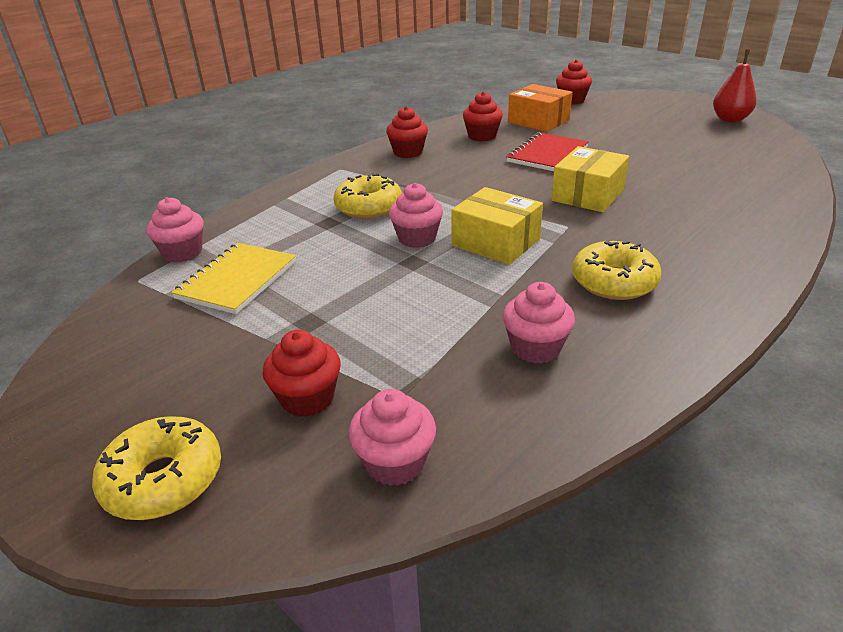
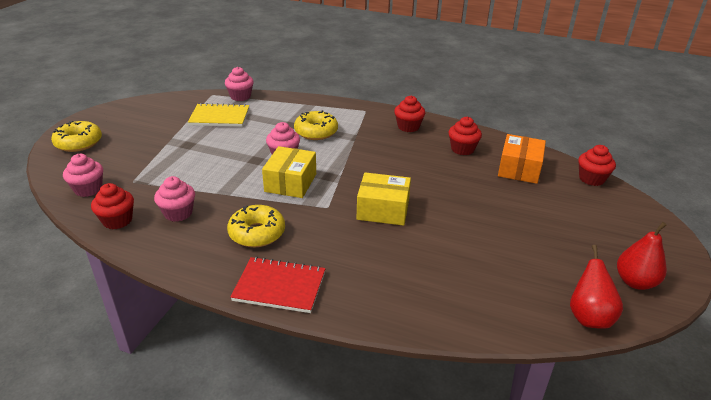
camera: 65 degrees right, 0 degrees up
(307, 398) = (128, 159): red cupcake -> red cupcake (117, 220)
(547, 154) = (448, 183): red notebook -> red notebook (279, 286)
(777, 143) = (589, 317): none -> red pear

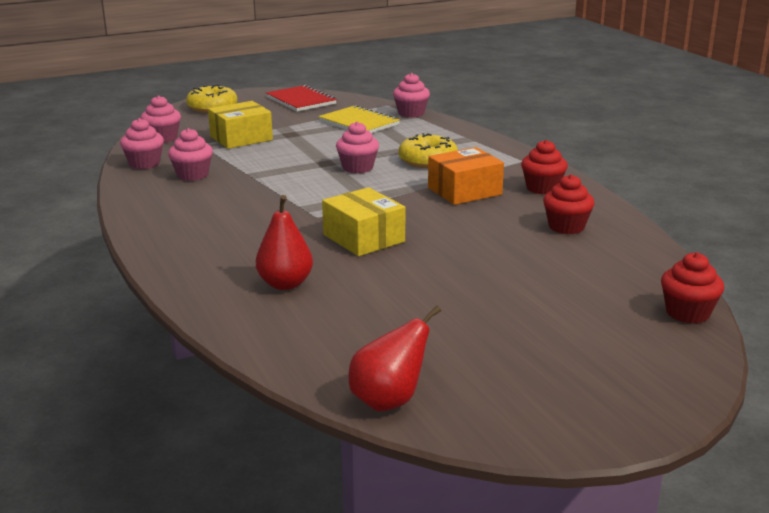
camera: 45 degrees right, 10 degrees down
(117, 220) = (144, 164): red cupcake -> pink cupcake
(257, 233) = (222, 210): yellow donut -> none
(279, 286) = (169, 248): red notebook -> red notebook (301, 100)
(290, 183) = (321, 188): yellow box -> yellow box (241, 138)
(519, 169) = (601, 267): orange box -> orange box (464, 191)
(635, 282) = (514, 409): red pear -> red pear (285, 284)

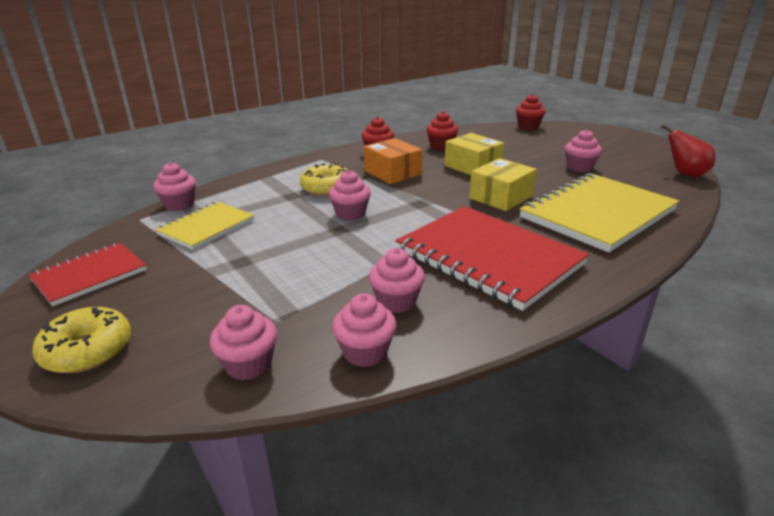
camera: 100 degrees left, 5 degrees up
(230, 212) = (488, 258): none -> red notebook
(241, 138) = (255, 293): yellow box -> yellow box (472, 166)
(285, 284) = (597, 214): red pear -> yellow notebook
(450, 311) = (579, 167): none -> pink cupcake

